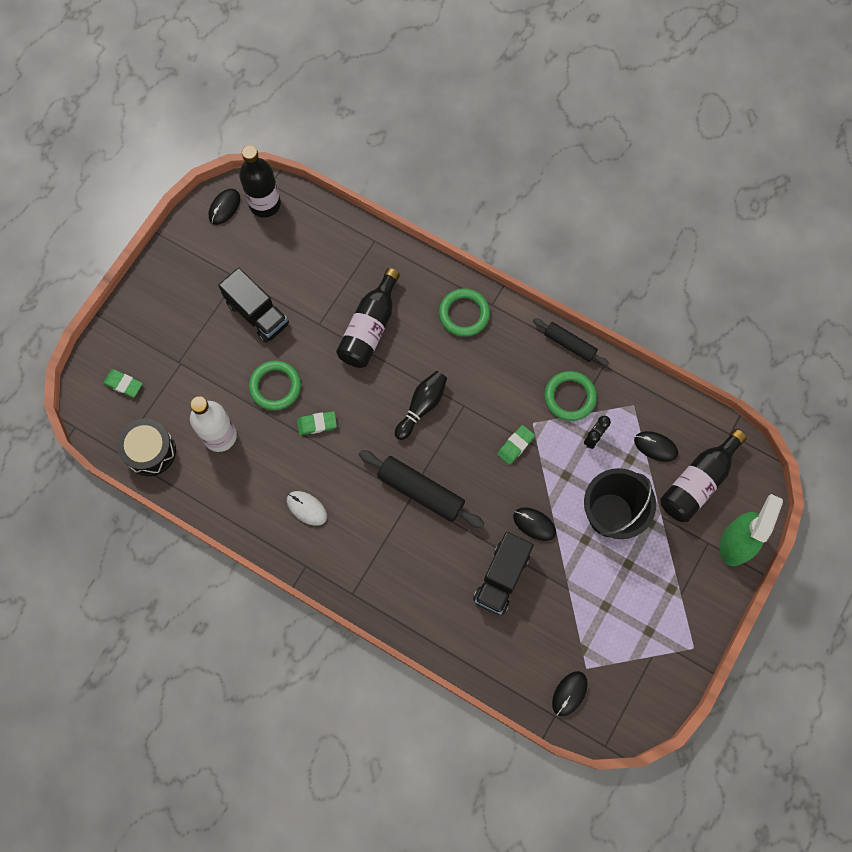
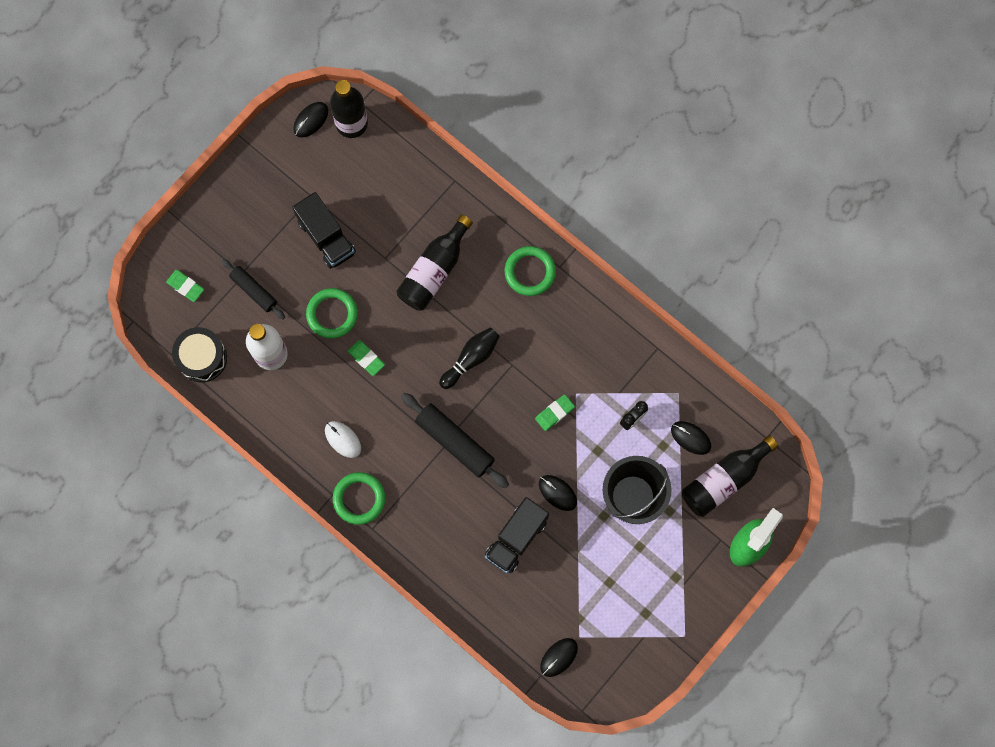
camera: 10 degrees right, 5 degrees up
(317, 424) = (366, 358): green eraser -> green eraser turned 45 degrees clockwise
(569, 344) = (628, 321): black rolling pin -> black rolling pin (254, 291)
(570, 397) = (617, 374): green ring -> green ring (359, 499)

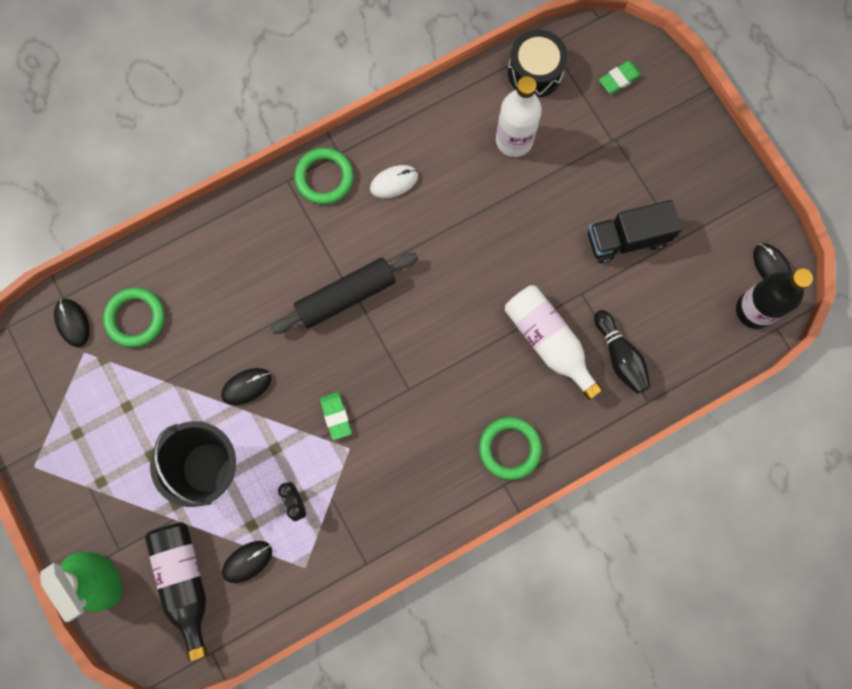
camera: 110 degrees right, 0 degrees up
(254, 291) = (591, 145): black rolling pin -> none
(332, 314) = (536, 216): green ring -> green ring (135, 318)
(366, 358) = (473, 235): green eraser -> none
(434, 270) = (548, 342): black bottle -> white bottle
(471, 359) = (432, 346): black bowling pin -> black bowling pin (620, 356)
(516, 538) = (216, 324): black truck -> none

